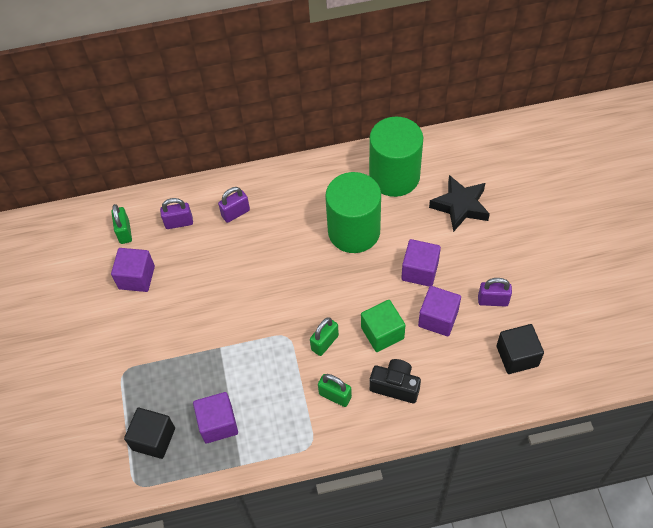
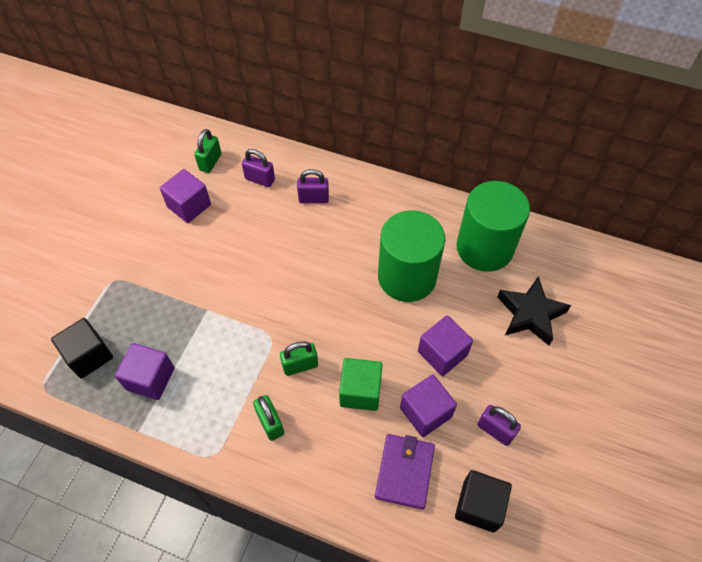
camera: 30 degrees right, 0 degrees up
(395, 386) = (333, 452): black camera -> none
(453, 366) = (404, 471): none -> purple wallet

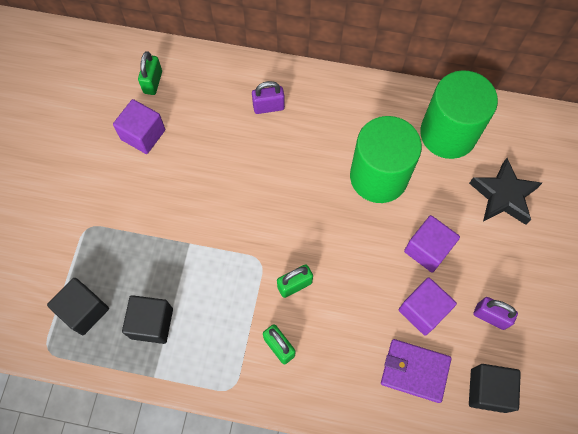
camera: 10 degrees left, 10 degrees up
(150, 378) = (152, 323): purple cube -> black cube
(260, 179) = (209, 94): purple padlock -> none
(360, 391) = (357, 300): green cube -> none
(404, 471) = (414, 371): purple wallet -> purple wallet turned 75 degrees counterclockwise

